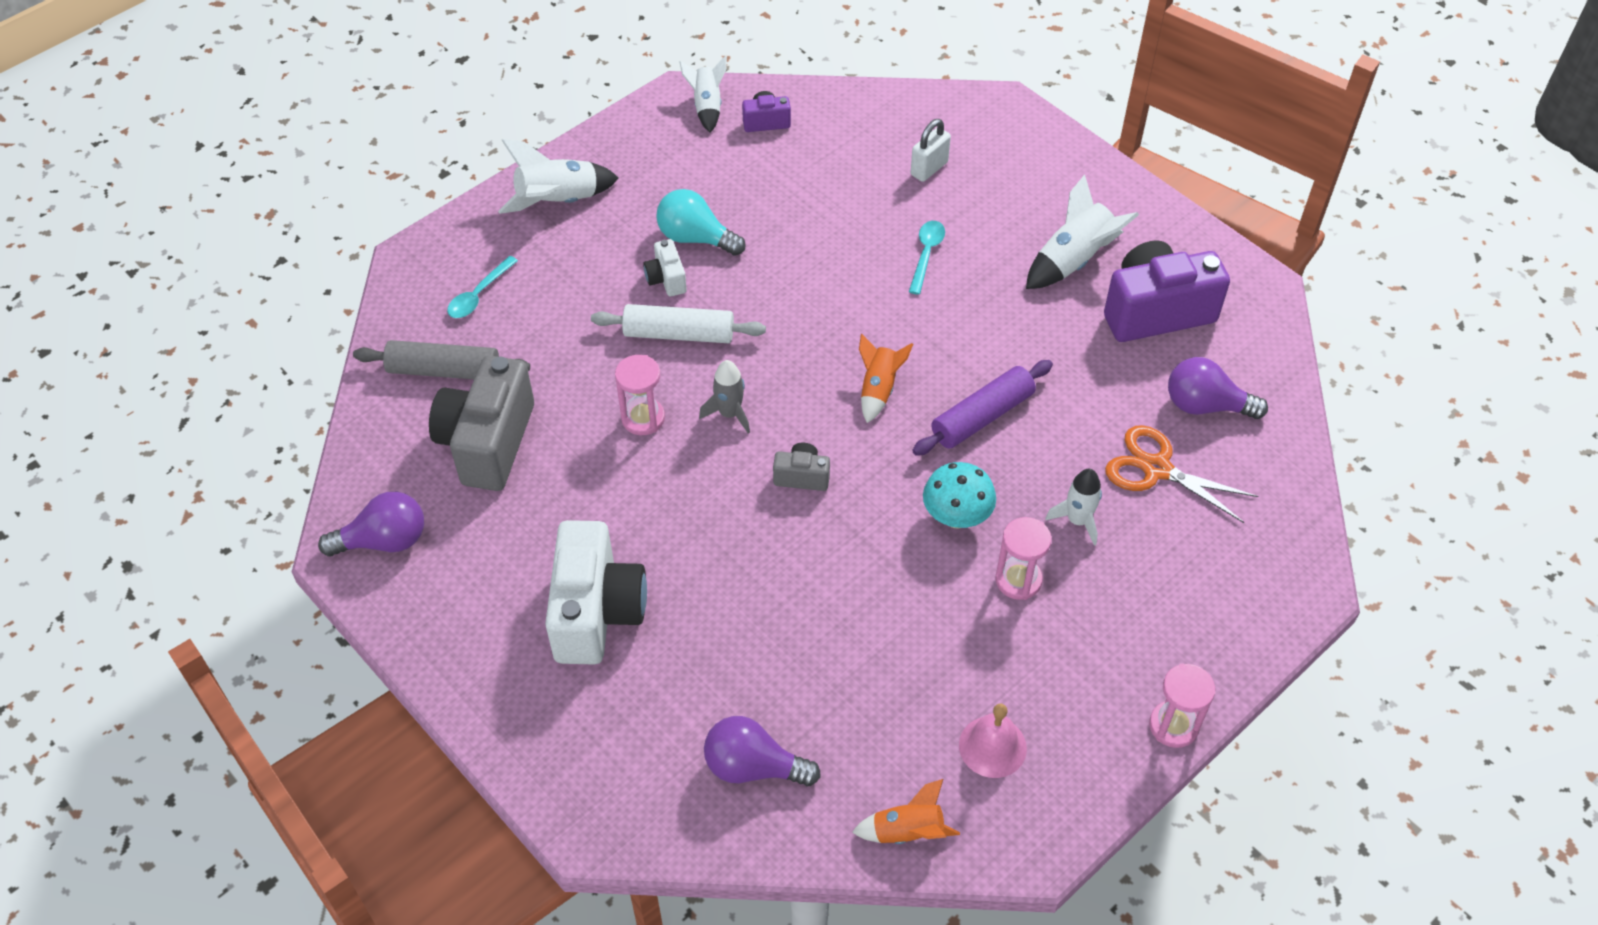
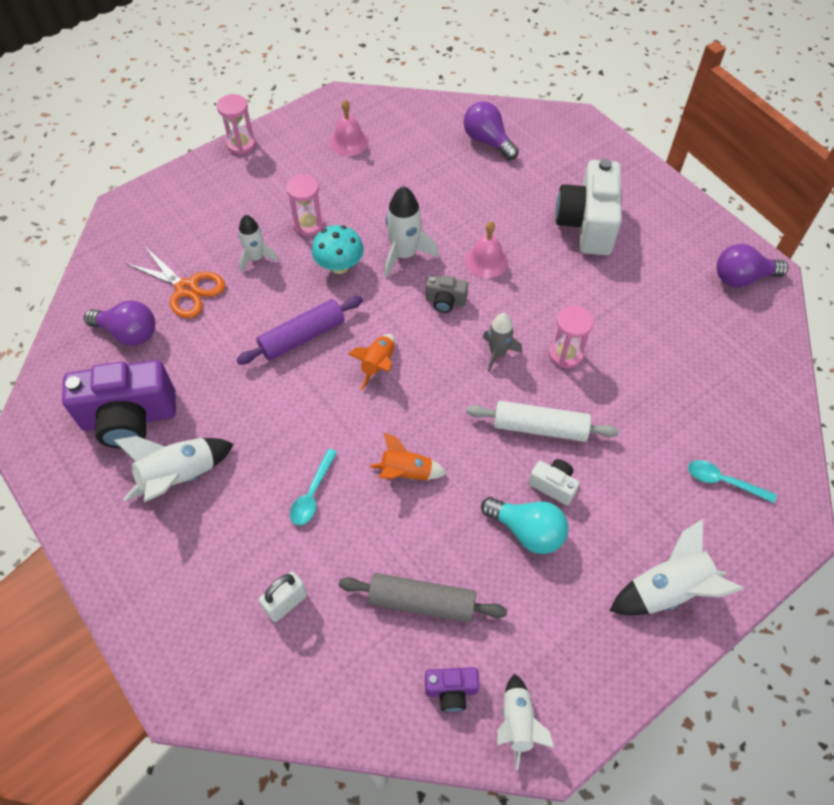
camera: 175 degrees left, 5 degrees up
(444, 370) = (734, 408): grey rolling pin -> grey rolling pin (422, 602)
(478, 295) = (723, 481): turquoise spoon -> turquoise spoon turned 105 degrees counterclockwise
(488, 442) = (684, 343): grey camera -> none
(666, 279) = (553, 485): white camera -> white camera turned 45 degrees counterclockwise
(748, 541) = (486, 261): none -> pink bell
(753, 767) = (487, 141): purple light bulb -> purple light bulb turned 150 degrees counterclockwise
(867, 541) = (404, 255): none -> white rocket
(907, 832) = (405, 109): orange rocket -> orange rocket (406, 472)

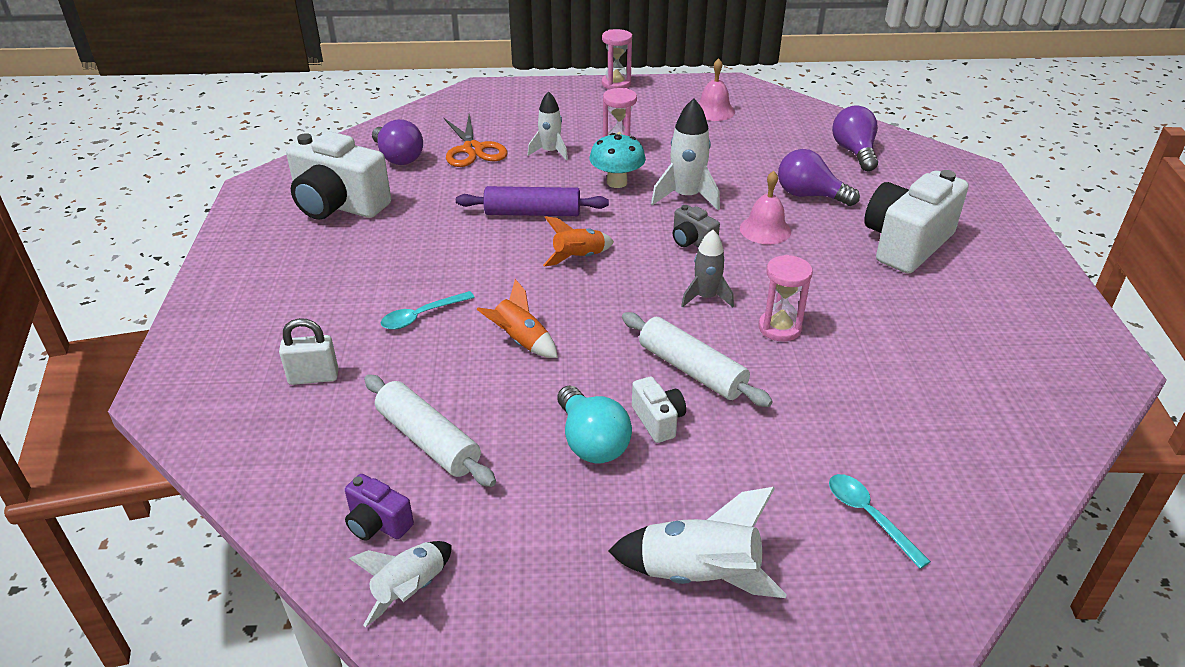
camera: 35 degrees right, 20 degrees down
(130, 418) = (338, 205): purple camera -> white camera
(180, 476) = (332, 256): white rocket -> none
(422, 602) = (428, 440): grey rolling pin -> white rolling pin
(742, 278) = (1068, 355): purple light bulb -> purple light bulb (809, 195)

